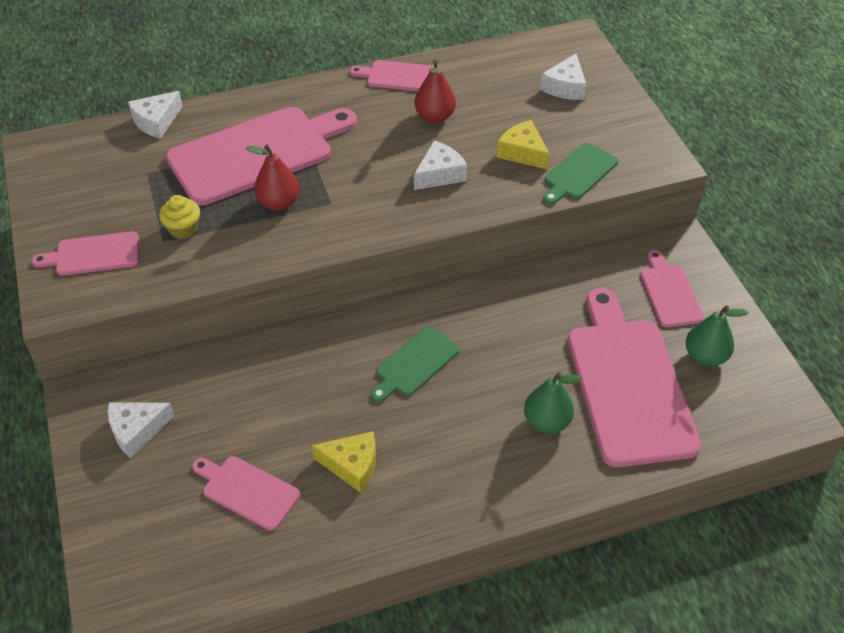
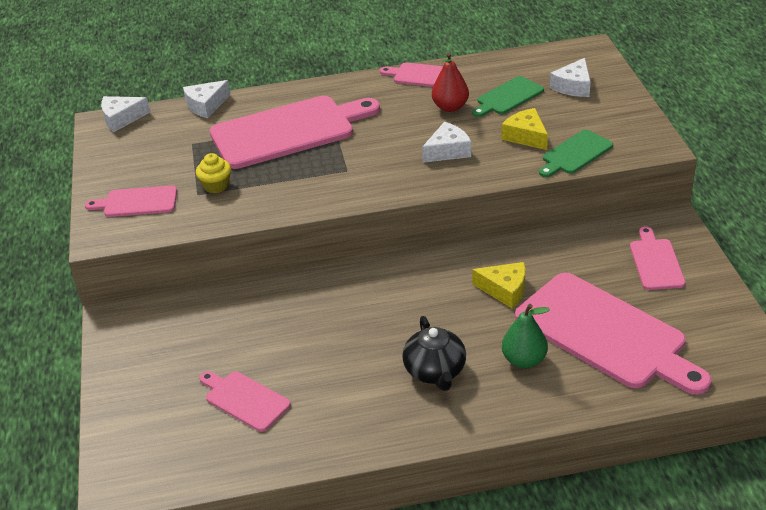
camera: 10 degrees right, 10 degrees down
(136, 430) = (156, 348): white cheese -> white cheese (121, 119)
(278, 203) = (301, 169): red pear -> none
(352, 465) = (340, 385): yellow cheese -> yellow cheese (505, 290)
(414, 364) = (409, 308): green cutting board -> green cutting board (508, 97)
(453, 441) = (435, 371): none -> black teapot
(628, 384) = (605, 334): pink cutting board -> pink cutting board turned 135 degrees clockwise
(705, 356) = (682, 315): green pear -> none

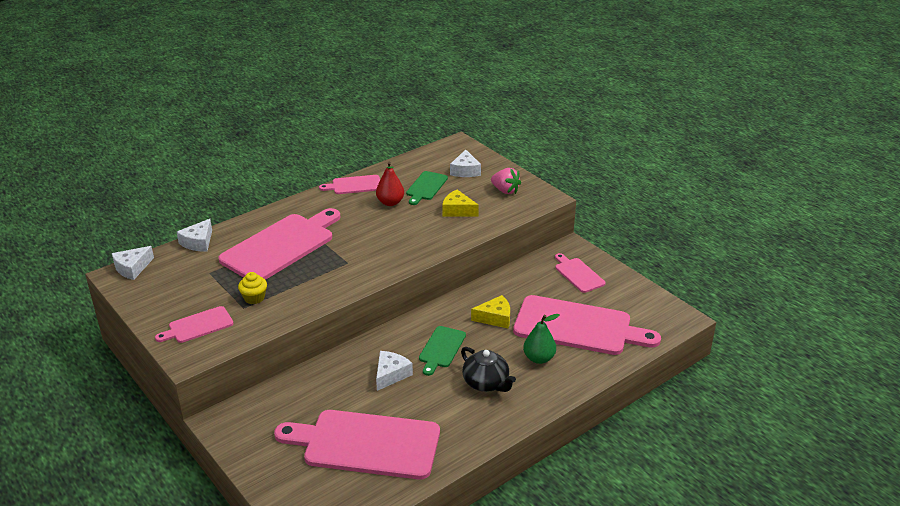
camera: 30 degrees left, 5 degrees down
(244, 399) = (366, 444): pink cutting board -> pink cutting board, size x2.03
(448, 151) = (411, 232): white cheese -> white cheese (391, 374)
(575, 154) = (498, 214): green cutting board -> green cutting board (441, 349)
(607, 124) = (505, 191): none -> pink strawberry

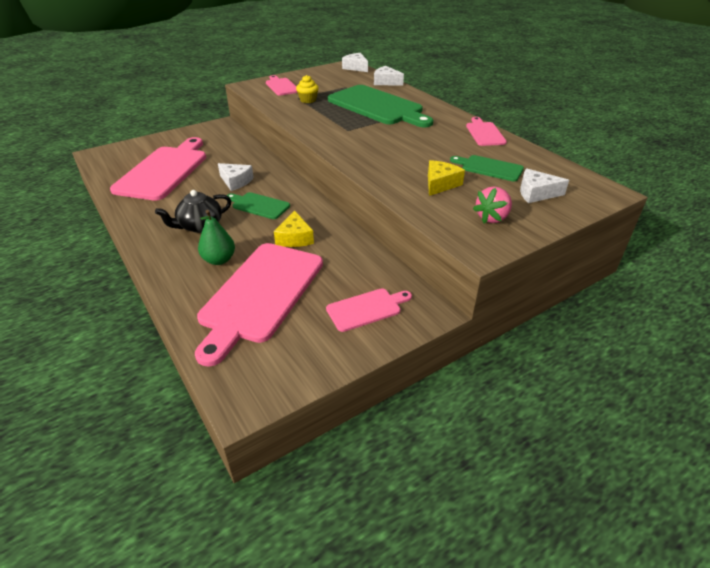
camera: 95 degrees right, 5 degrees up
(281, 246) = (377, 106): pink cutting board -> green cutting board
(390, 202) = (453, 149): red pear -> none

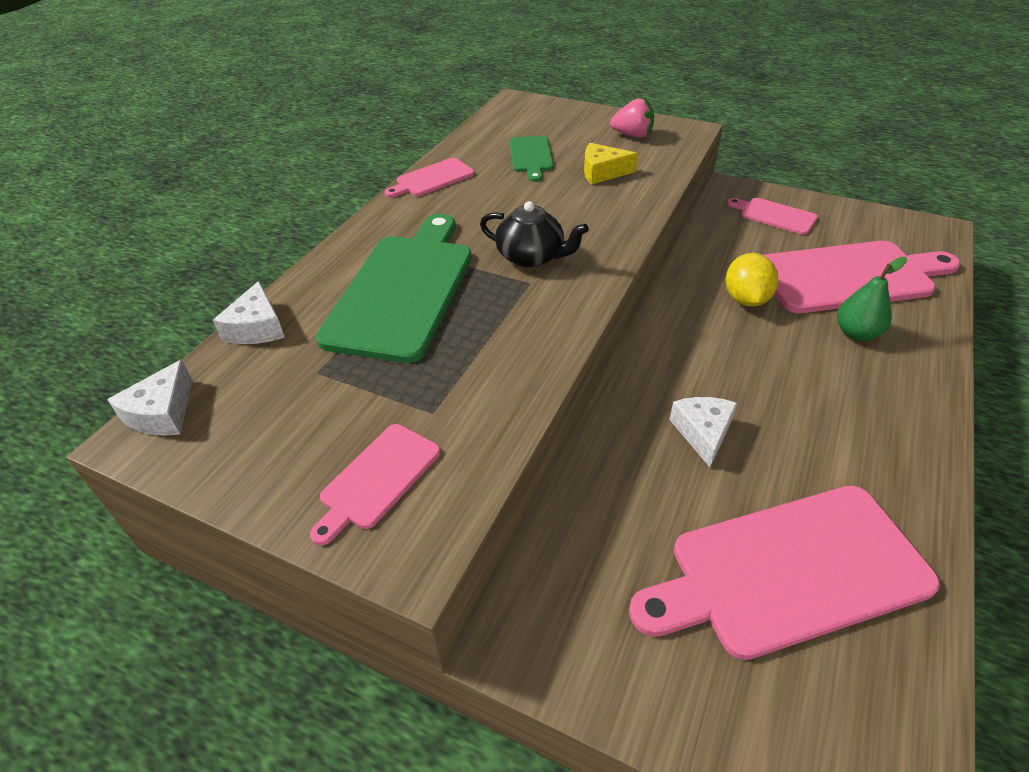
camera: 120 degrees left, 5 degrees up
(199, 226) = (836, 393): black teapot -> black teapot (531, 257)
(259, 205) = (727, 366): green cutting board -> none
(294, 238) = (746, 299): yellow cheese -> yellow lemon
(308, 100) = (435, 388): yellow cupcake -> none
(536, 193) = (558, 126): white cheese -> none

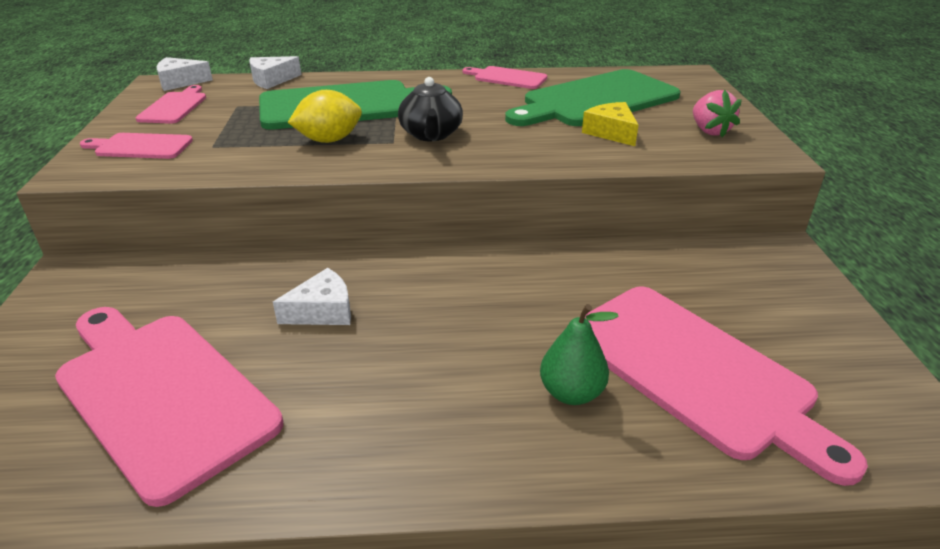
camera: 60 degrees right, 10 degrees down
(531, 156) = (596, 100): green cutting board -> green cutting board, size x2.03
(746, 299) = (560, 299): yellow lemon -> yellow lemon (329, 140)
(775, 215) = (765, 290): pink cutting board -> pink cutting board (174, 107)

